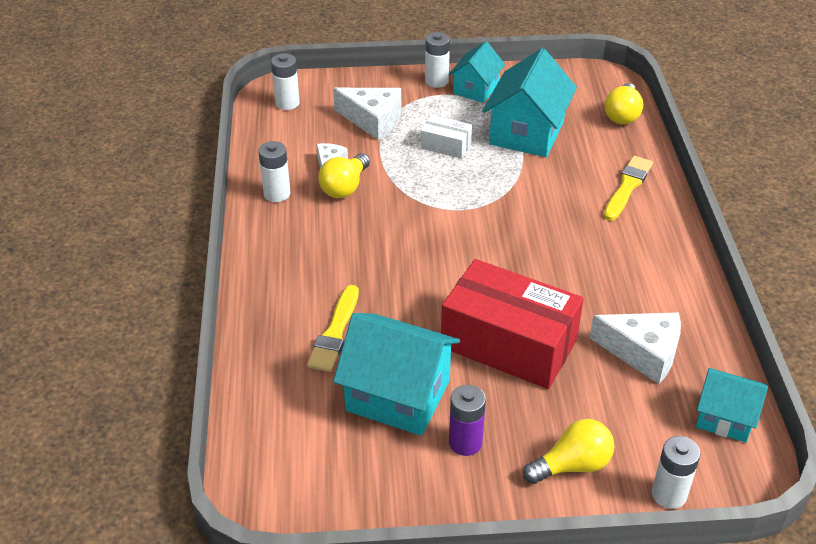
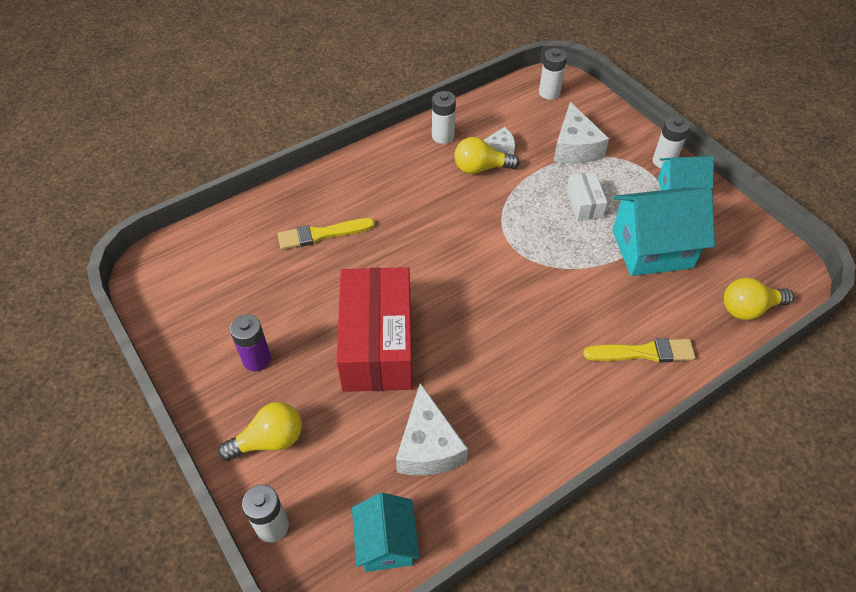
camera: 60 degrees right, 10 degrees up
(398, 395) = (281, 298): turquoise house -> none
(572, 465) = (269, 440): yellow light bulb -> yellow light bulb turned 60 degrees counterclockwise

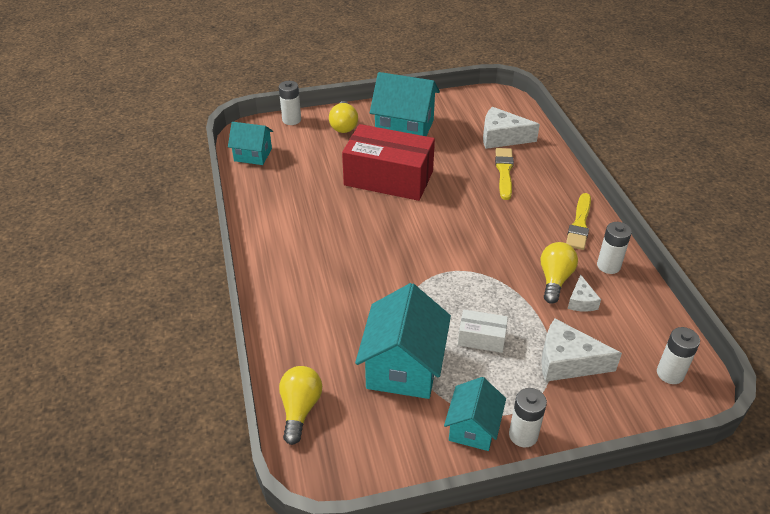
camera: 110 degrees right, 10 degrees down
(256, 359) = (404, 128): purple battery -> turquoise house
(428, 446) = (299, 183): white cheese -> white cheese (502, 137)
(643, 352) = (301, 313): yellow brush -> yellow brush (579, 224)

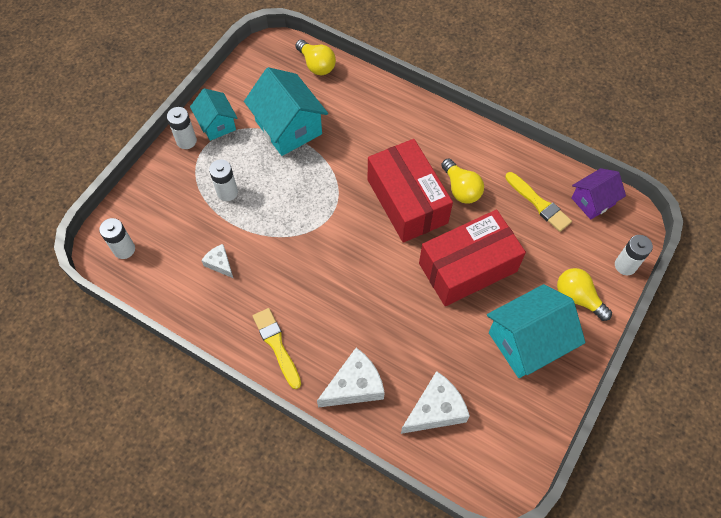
camera: 135 degrees right, 20 degrees up
(253, 155) = (593, 201): turquoise house -> purple house
(376, 239) = (407, 201): none -> red box
(481, 338) = (261, 181): white box -> none
(504, 172) = (389, 359): yellow brush -> yellow brush (538, 203)
(554, 279) = (252, 268): yellow light bulb -> yellow light bulb (461, 189)
(567, 362) = (195, 207): white cheese -> white cheese (354, 386)
(608, 266) = (223, 316): white battery -> white battery (227, 192)

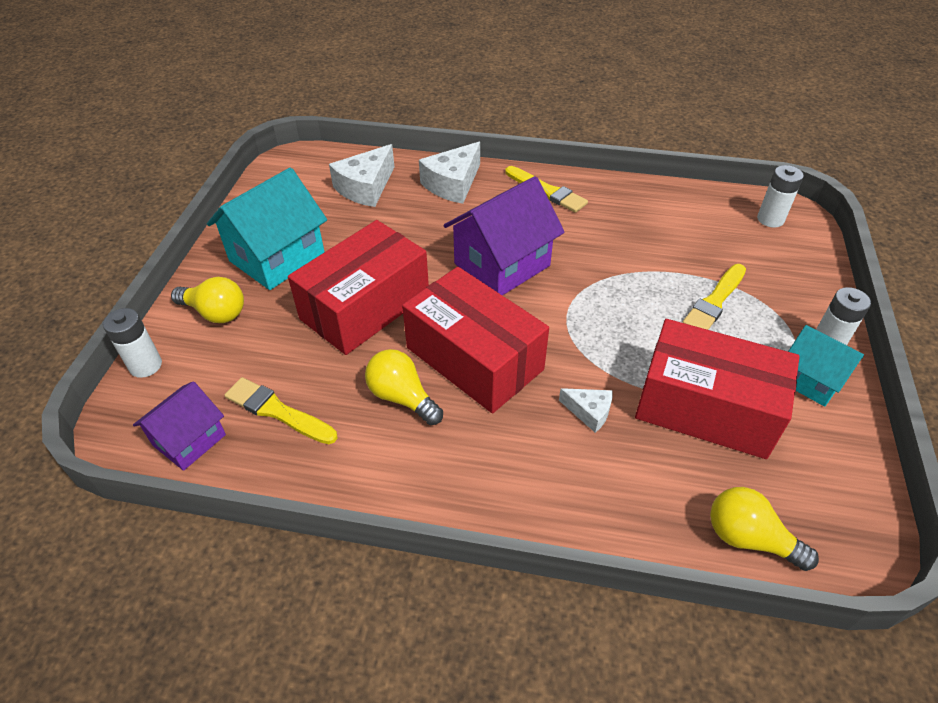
camera: 160 degrees right, 15 degrees down
(220, 263) = (658, 234): white cheese -> white cheese (589, 412)
(227, 192) = (714, 301): white battery -> yellow brush
(288, 127) = (706, 408): turquoise house -> red box
(354, 274) = (502, 265): none -> purple house

